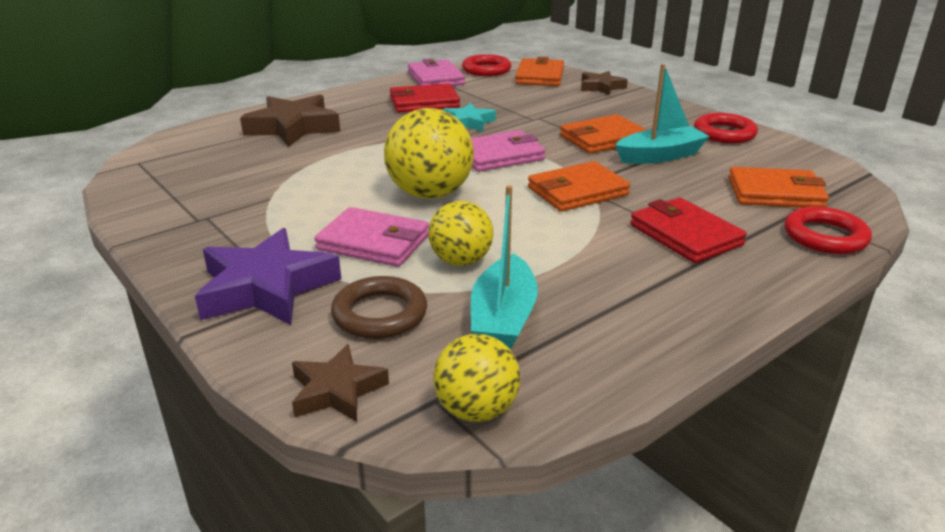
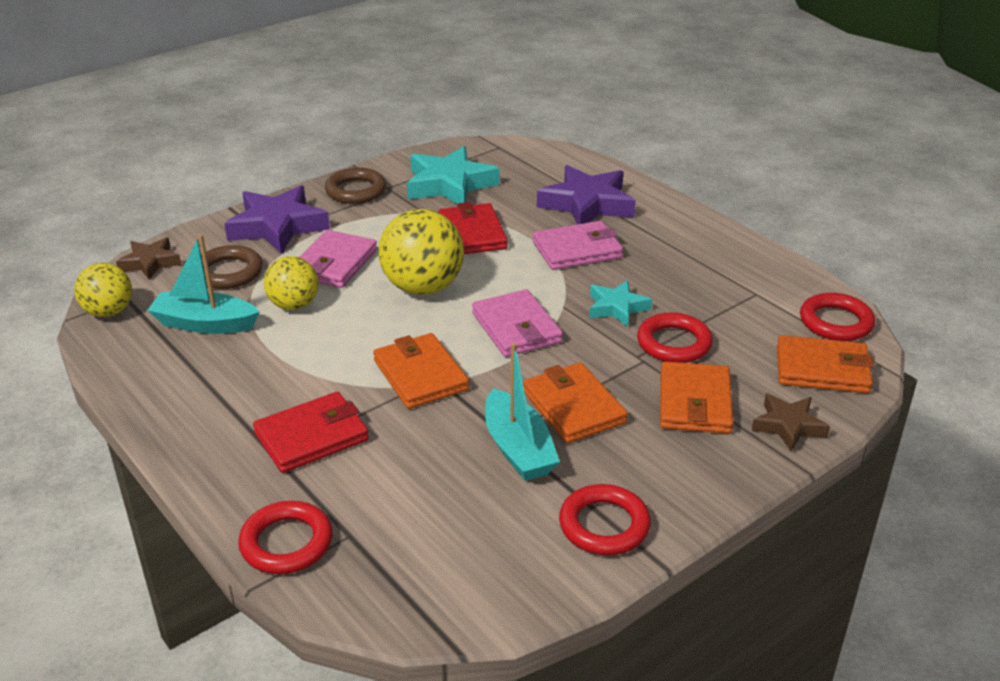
camera: 90 degrees right, 5 degrees up
(195, 239) = (356, 191): none -> brown ring
(214, 185) = (449, 185): none -> turquoise star
(293, 127) = (587, 204): brown star -> purple star
(424, 102) = (681, 276): red wallet -> red wallet (472, 234)
(436, 78) = (780, 282): pink wallet -> pink wallet (577, 250)
(516, 108) = (674, 343): none -> red ring
(775, 193) = (401, 529): orange wallet -> orange wallet (694, 402)

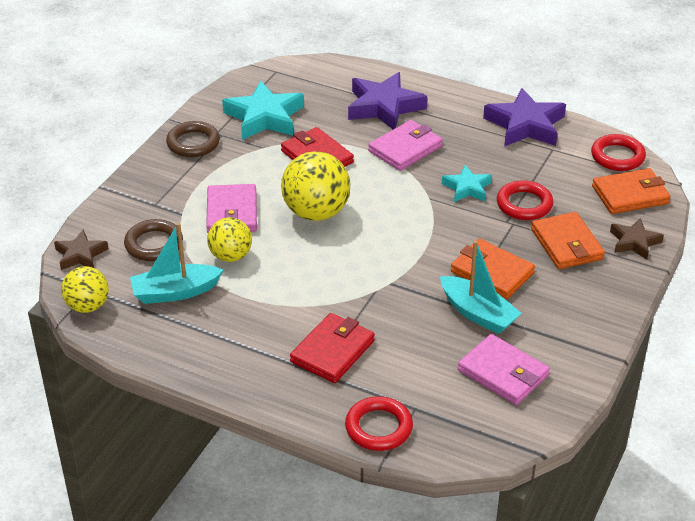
camera: 25 degrees left, 5 degrees up
(278, 226) = (157, 193): purple star -> purple star (525, 125)
(420, 375) = (371, 282): orange wallet -> none
(516, 328) = (409, 225): pink wallet -> pink wallet (503, 373)
(604, 525) = (568, 346): red ring -> none

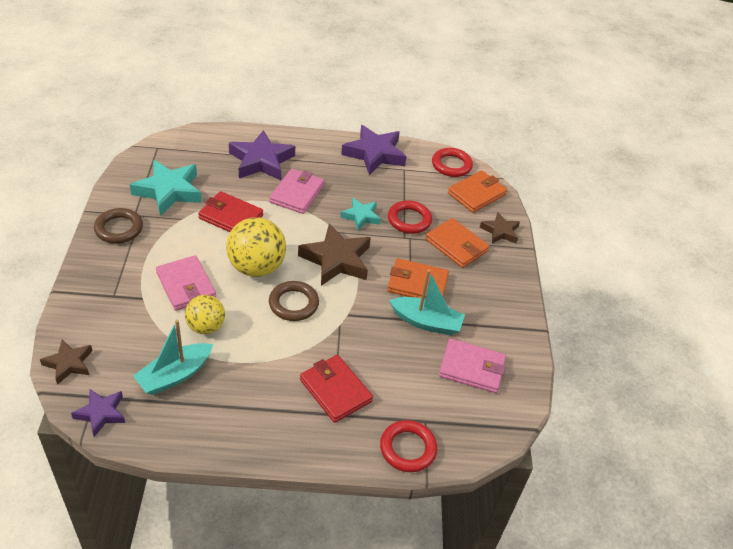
camera: 30 degrees left, 5 degrees up
(87, 306) = (101, 413): yellow ball -> purple star
(154, 244) = (132, 334): brown ring -> brown ring (293, 304)
(332, 351) = (335, 390): red wallet -> red wallet turned 45 degrees counterclockwise
(410, 226) = (336, 260): none -> brown star

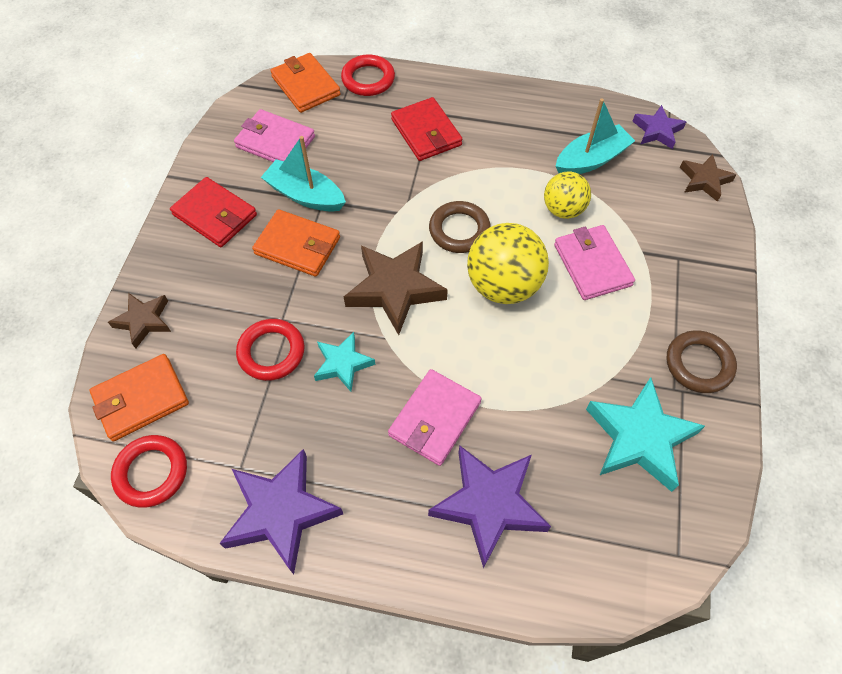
camera: 165 degrees left, 15 degrees up
(231, 217) = (539, 376): red wallet -> red wallet (215, 215)
(456, 245) = (220, 301): orange wallet -> orange wallet (306, 86)

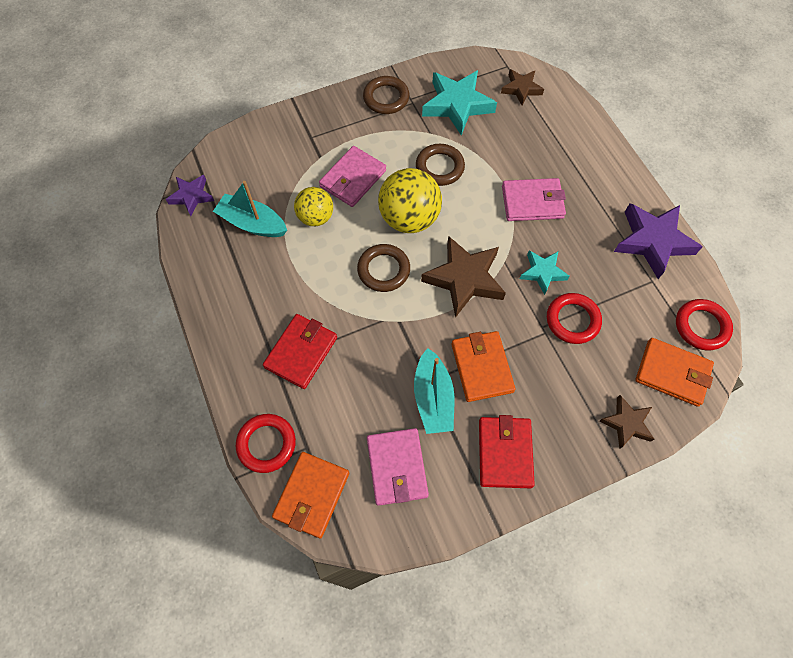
camera: 125 degrees left, 5 degrees up
(489, 505) = (555, 150): purple star -> none
(552, 355) = (439, 167): none -> brown ring
(704, 180) = (227, 149): brown star -> brown star (521, 89)

